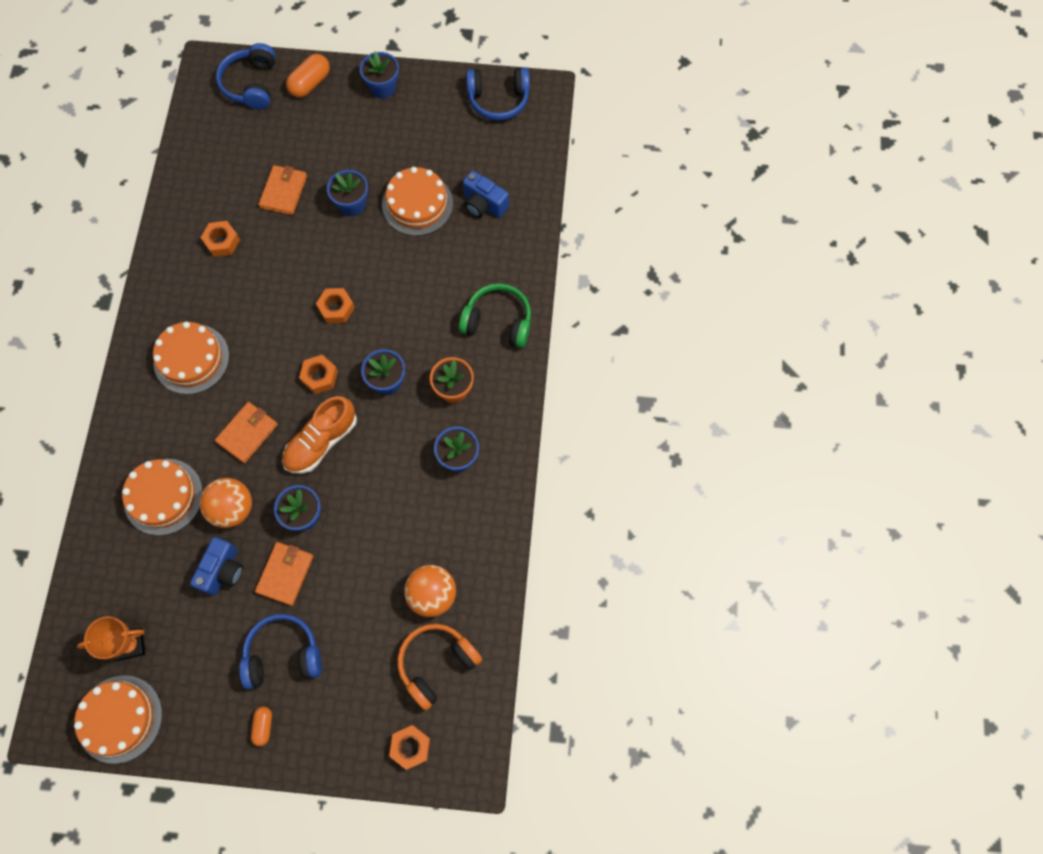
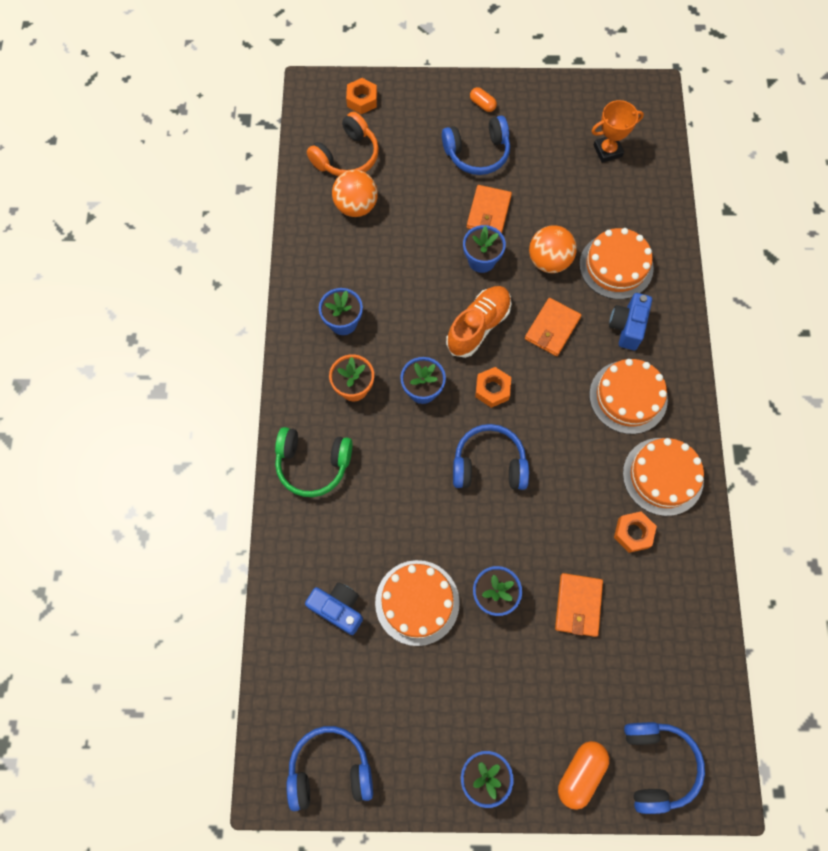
camera: 175 degrees right, 0 degrees up
(119, 718) = (599, 101): orange cake -> orange cake (663, 476)
(223, 571) = (544, 210): blue camera -> blue camera (627, 327)
(263, 726) = (482, 104): orange capsule -> orange capsule turned 45 degrees counterclockwise
(336, 308) = (489, 464): orange nut -> blue headphones

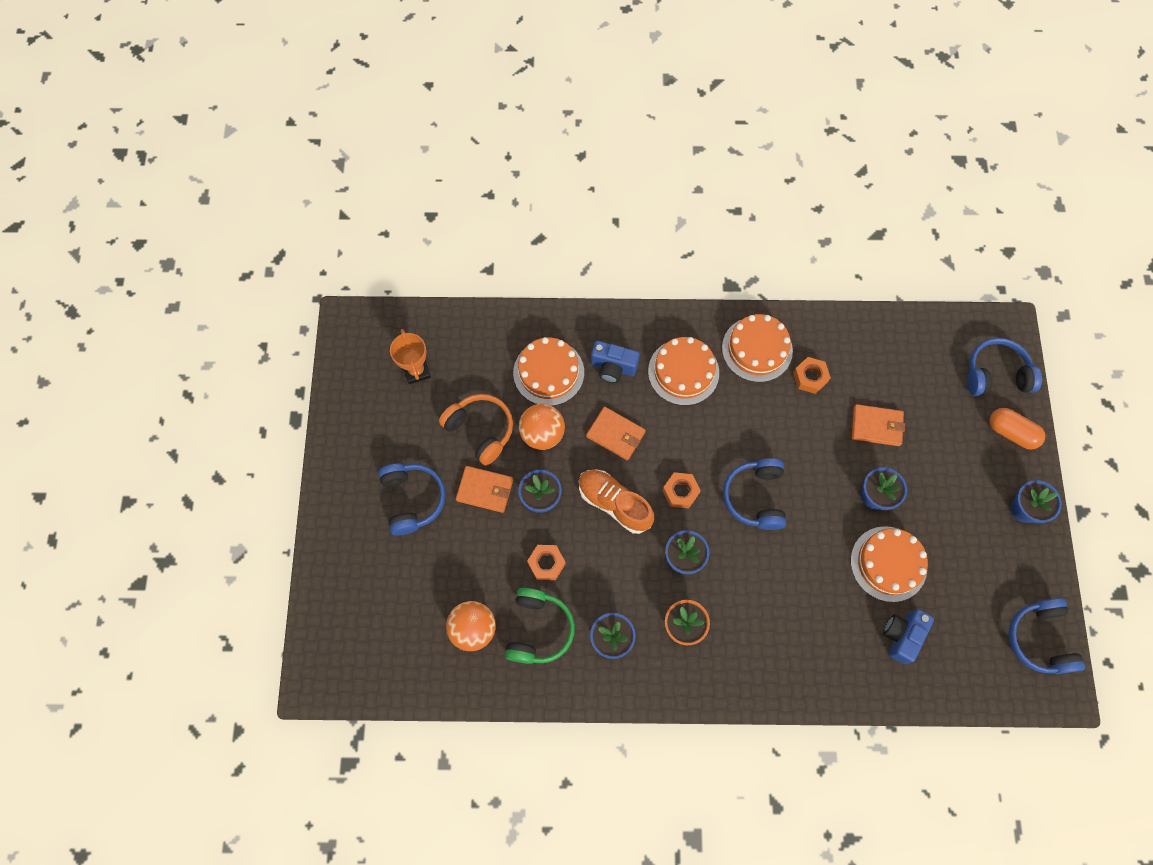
camera: 90 degrees left, 0 degrees up
(313, 464) = (765, 665): green headphones -> green headphones (538, 629)
(347, 156) = (409, 640): orange headphones -> orange headphones (480, 430)
(362, 100) = (334, 625): orange nut -> orange nut (546, 563)
(482, 104) = (350, 493): orange capsule -> none

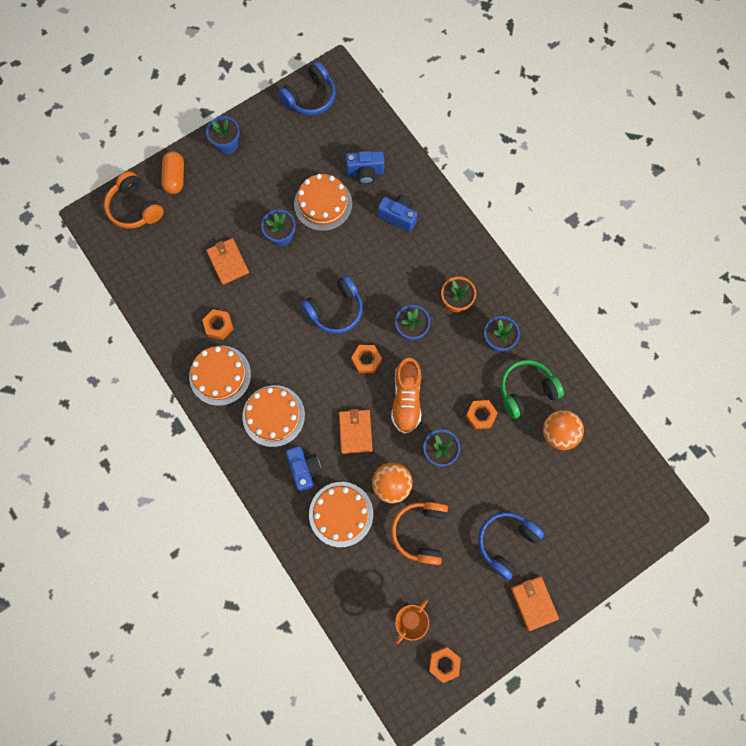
camera: 125 degrees left, 5 degrees up
(358, 374) = (444, 663): none -> orange nut
(485, 490) = (461, 495): orange wallet -> orange wallet (533, 602)
(823, 635) = (398, 216): none -> blue camera
(995, 374) = (135, 208): blue headphones -> orange headphones

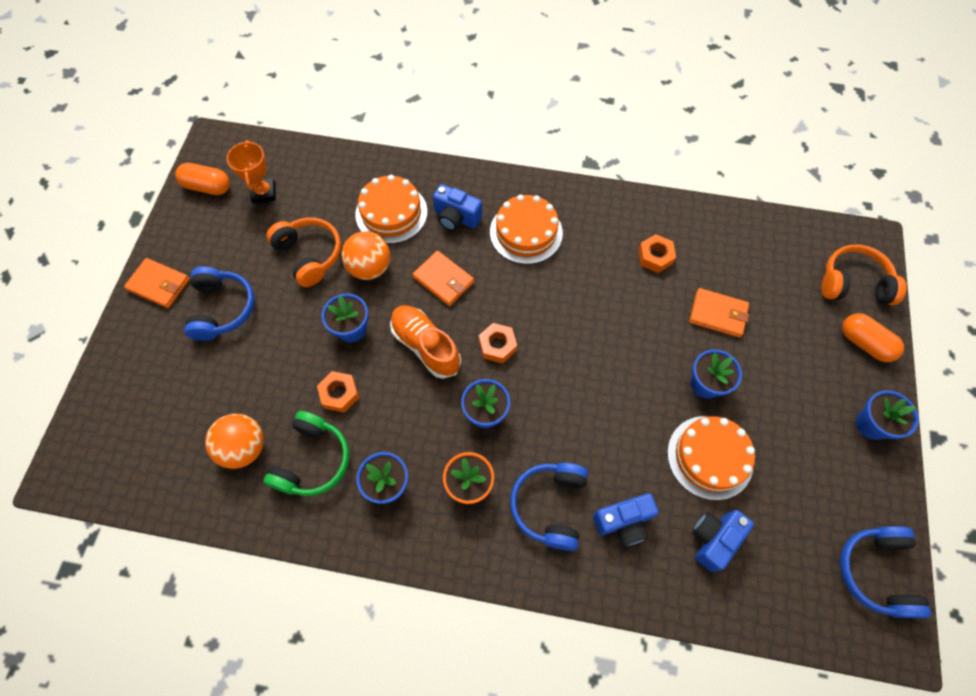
camera: 135 degrees right, 10 degrees down
(220, 375) = (605, 223): orange cake -> none
(335, 310) = (575, 364): blue headphones -> blue headphones (550, 506)
(444, 663) = (208, 187): orange nut -> orange capsule

